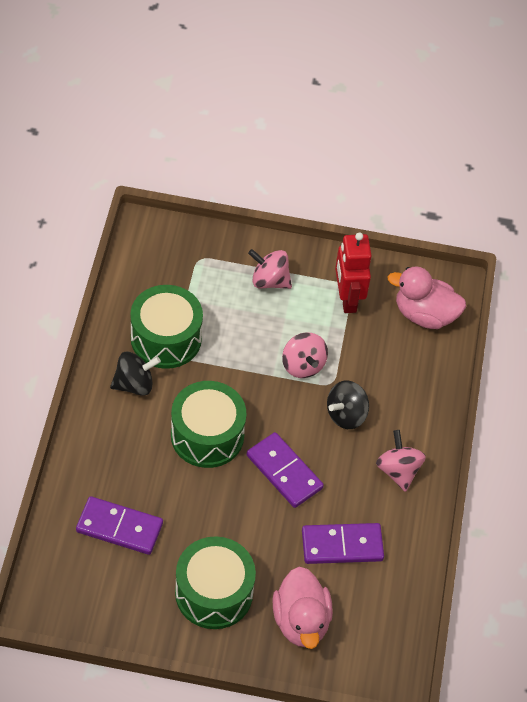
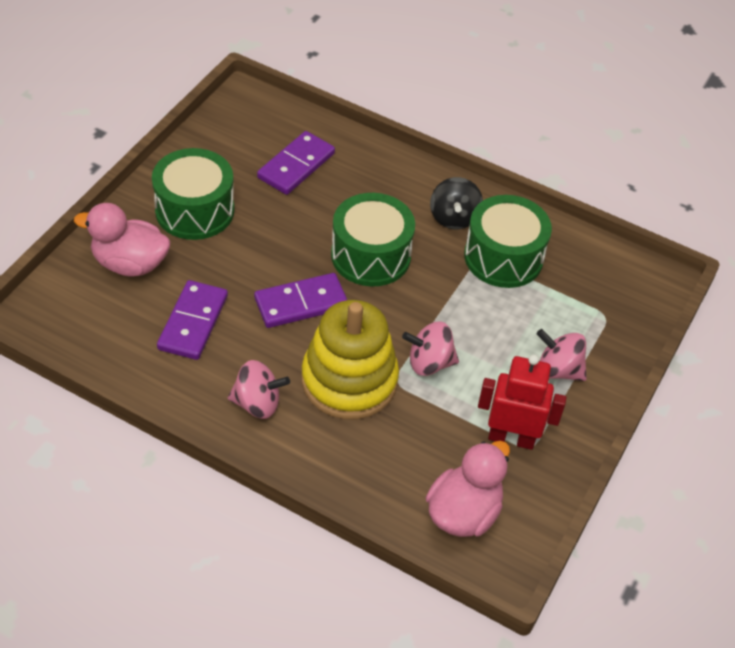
camera: 110 degrees right, 5 degrees down
(269, 280) = (558, 370): pink spinning top -> pink spinning top turned 105 degrees counterclockwise
(346, 415) = (349, 380): black spinning top -> yellow stacking toy

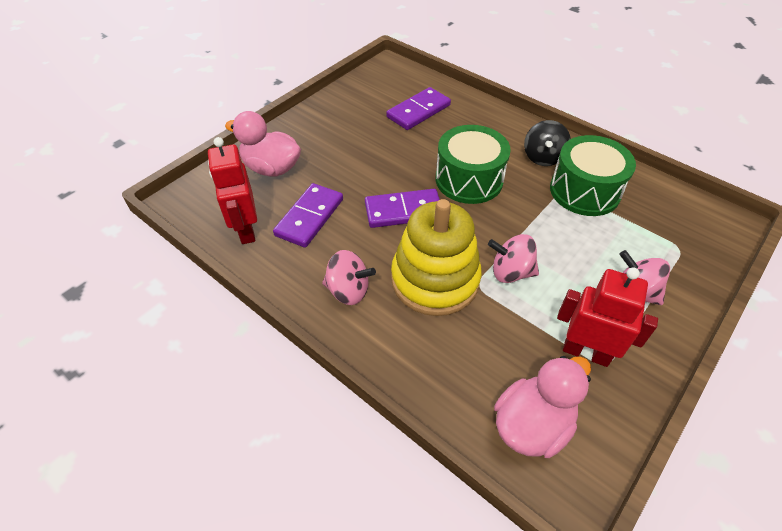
camera: 15 degrees right, 0 degrees up
(122, 346) = (246, 230): none -> red robot
(194, 210) = (332, 135): green drum -> none

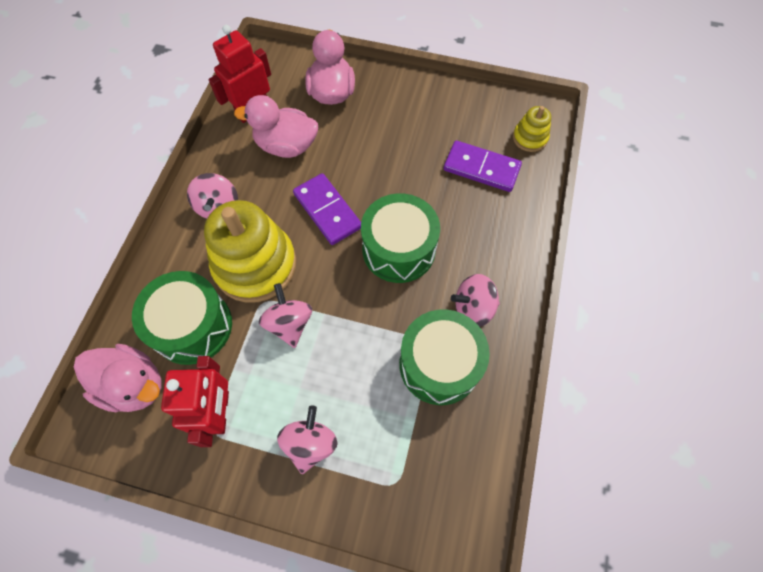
camera: 65 degrees right, 15 degrees up
(310, 217) = (286, 146): purple domino -> pink duck
(407, 80) = (530, 138): none -> yellow stacking toy
(482, 351) = (192, 326): none -> green drum
(543, 157) = (473, 308): black spinning top -> pink spinning top

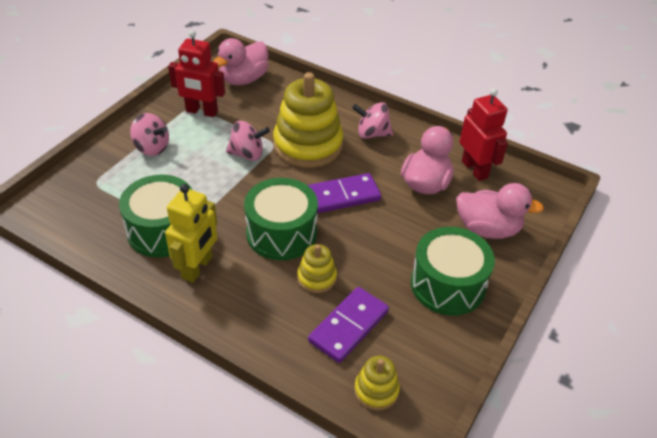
camera: 105 degrees right, 20 degrees down
(192, 326) = (272, 108): green drum -> green drum (448, 285)
(441, 204) = (316, 278): none -> yellow stacking toy
(473, 308) = (197, 267): pink spinning top -> yellow robot

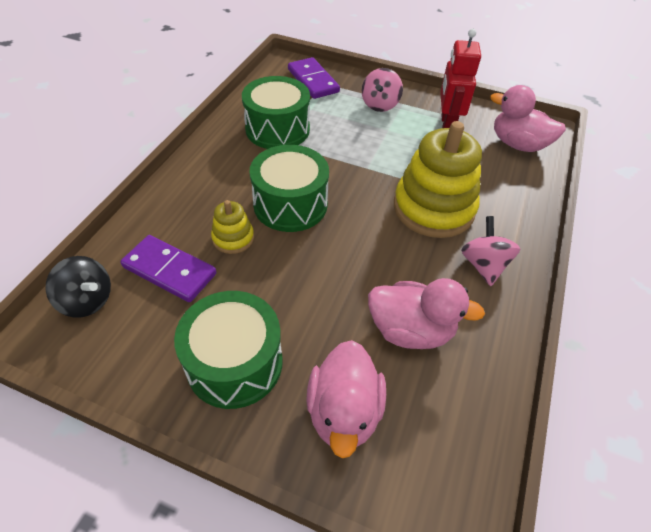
camera: 80 degrees right, 5 degrees up
(197, 267) = (236, 156): yellow robot -> none
(247, 154) = (397, 164): pink spinning top -> none
(342, 196) = (360, 247): purple domino -> purple domino (313, 81)
(376, 390) = (87, 300): yellow stacking toy -> black spinning top
(475, 169) = (465, 393): red robot -> none

